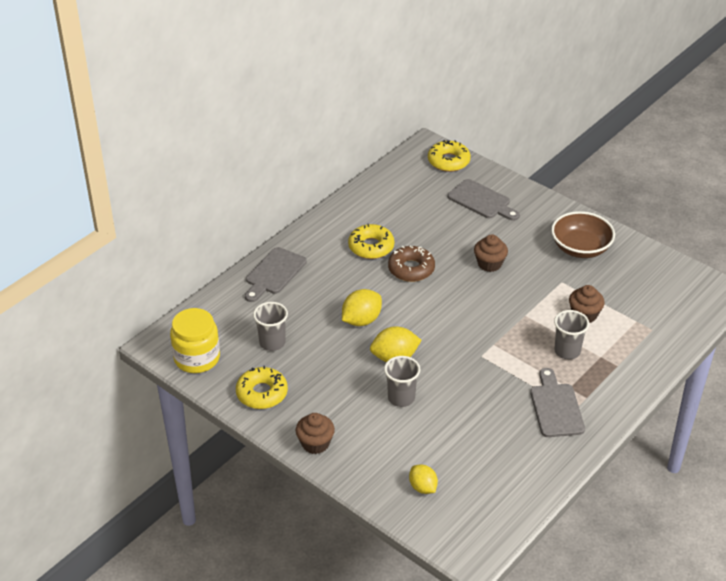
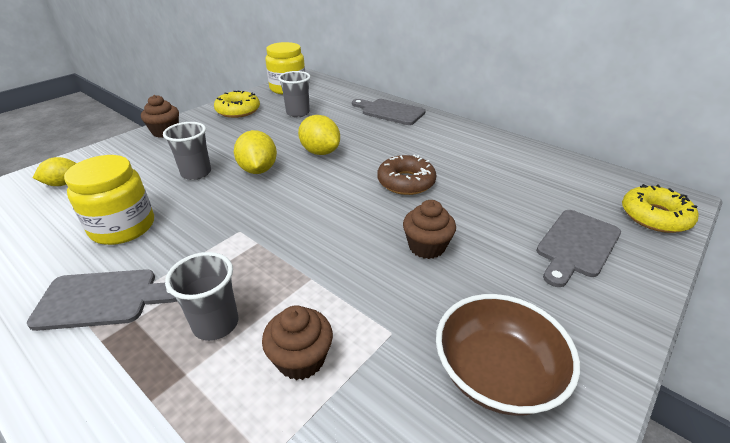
camera: 90 degrees right, 5 degrees down
(371, 247) = (441, 157): yellow donut -> none
(483, 422) = (123, 227): none -> yellow jar

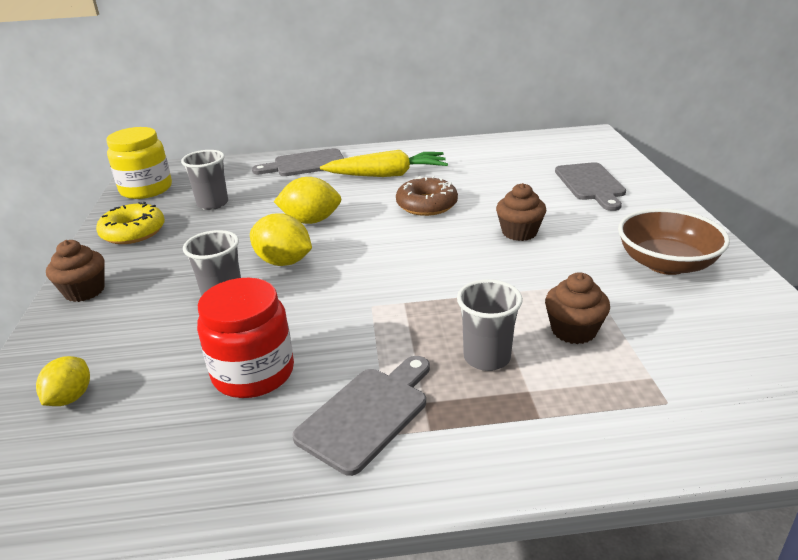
camera: 45 degrees left, 5 degrees down
(123, 227) = (253, 373): yellow jar -> red jar
(424, 145) = (387, 175): none -> yellow carrot
(654, 216) = (598, 149): yellow donut -> none

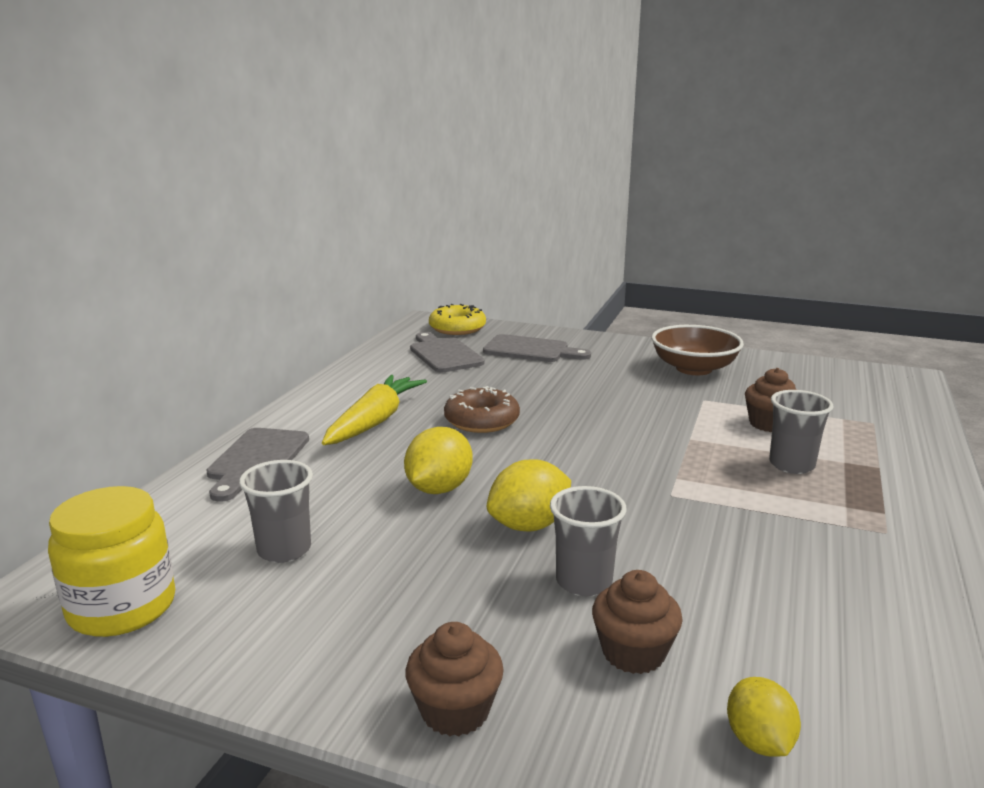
camera: 65 degrees left, 10 degrees down
(70, 397) = (759, 741): yellow lemon -> yellow lemon turned 45 degrees clockwise
(133, 232) = (289, 639): yellow donut -> yellow donut (457, 328)
(253, 373) = (763, 586): red jar -> none
(367, 414) = (856, 535): grey cutting board -> grey cutting board (444, 354)
(519, 232) = (590, 398): brown cupcake -> brown cupcake (633, 652)

